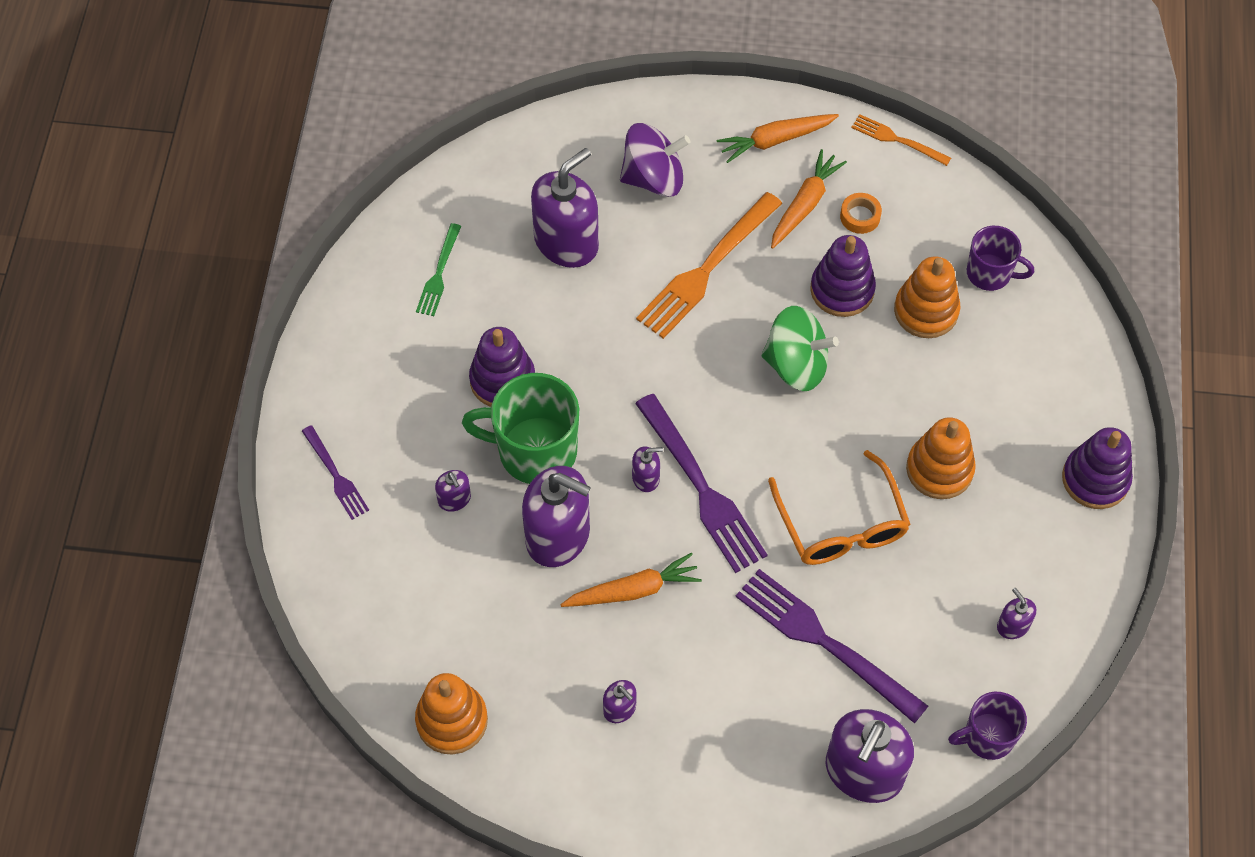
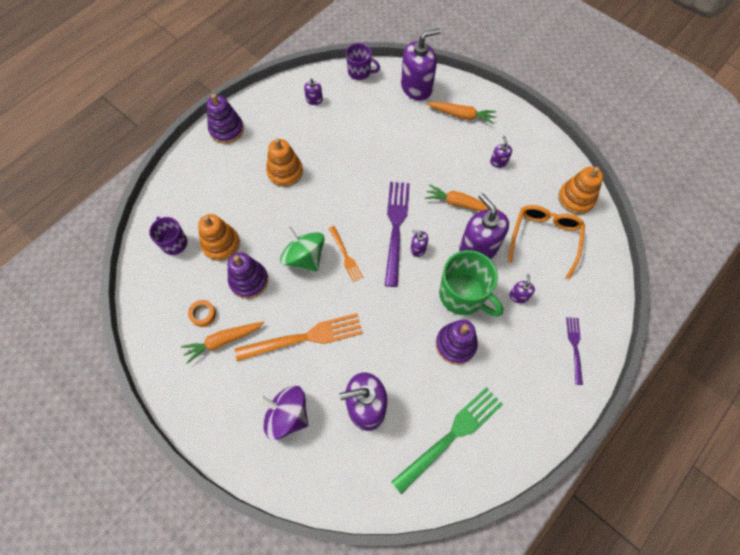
camera: 145 degrees left, 5 degrees up
(439, 274) = (451, 435): green fork -> green fork, size x1.85
(775, 140) = (202, 392): orange carrot -> orange carrot (461, 115)
(823, 642) = (394, 137): purple fork -> none
(841, 524) = (347, 176): orange glasses -> orange glasses (544, 238)
(897, 140) = (142, 346): orange fork -> orange fork (345, 255)

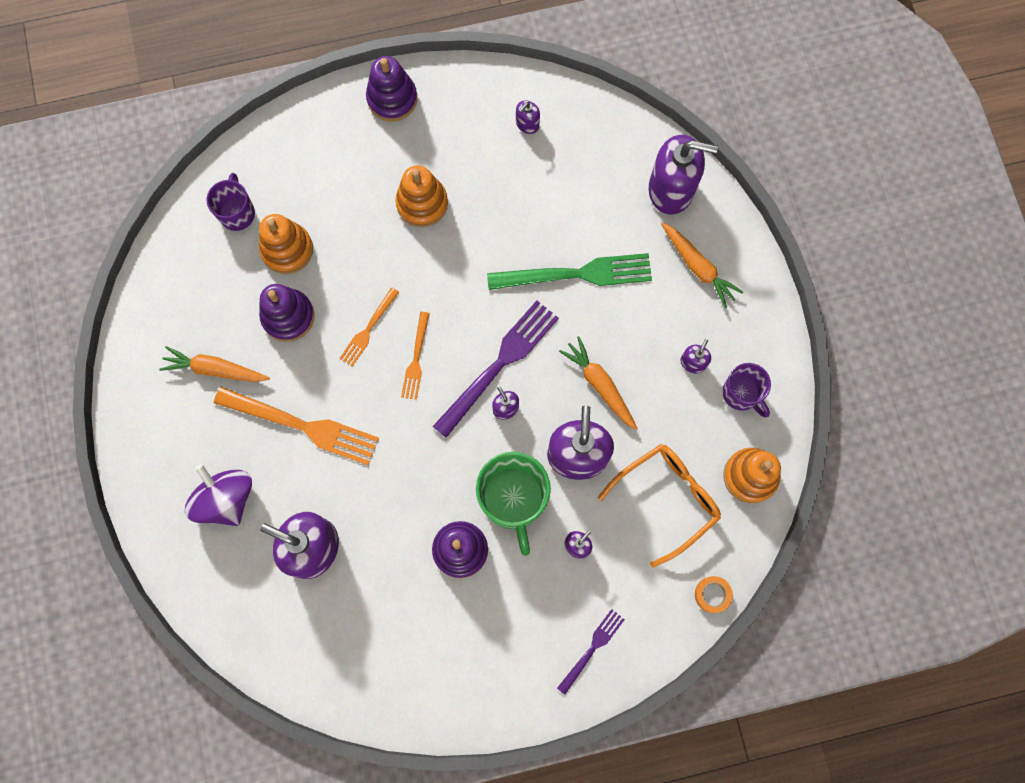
camera: 35 degrees right, 10 degrees up
(203, 314) = (213, 323): orange tape -> orange tape (712, 594)
(304, 257) = (368, 330): green spinning top -> orange fork
(360, 72) = (615, 120): purple mug -> purple mug (741, 394)
(451, 435) = (379, 643): green fork -> green fork (577, 274)

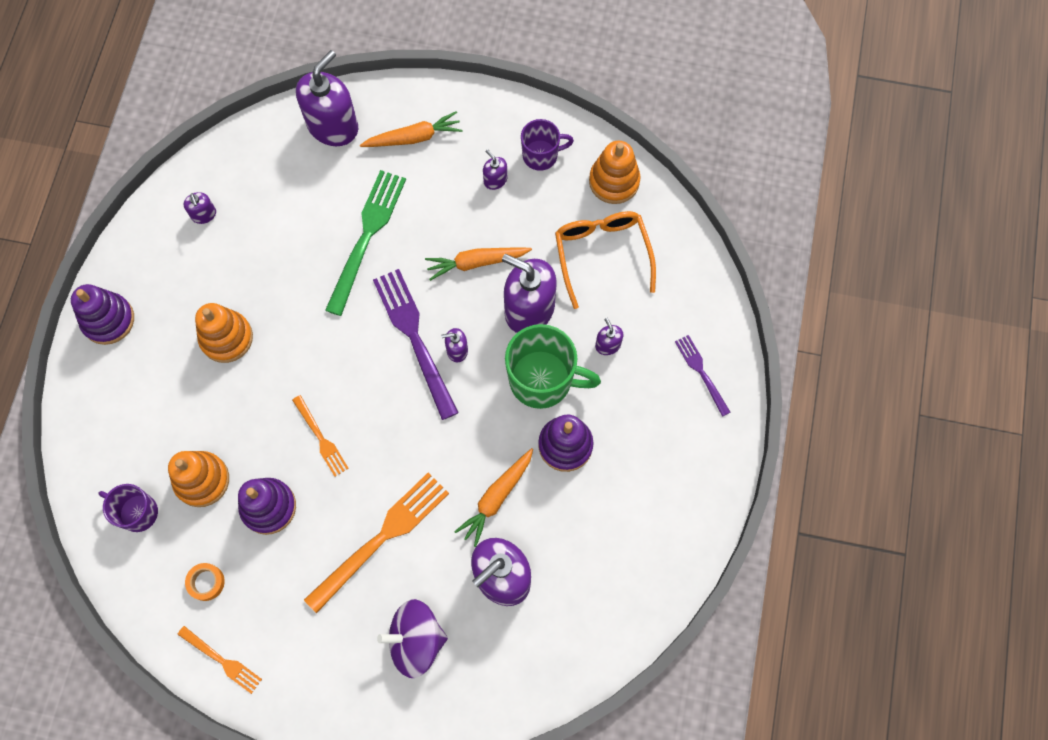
camera: 65 degrees left, 5 degrees down
(215, 369) = (283, 598): orange carrot -> orange carrot (496, 498)
(416, 359) = (372, 408): orange fork -> orange fork (222, 660)
(712, 594) = (698, 256): orange tape -> orange tape (206, 582)

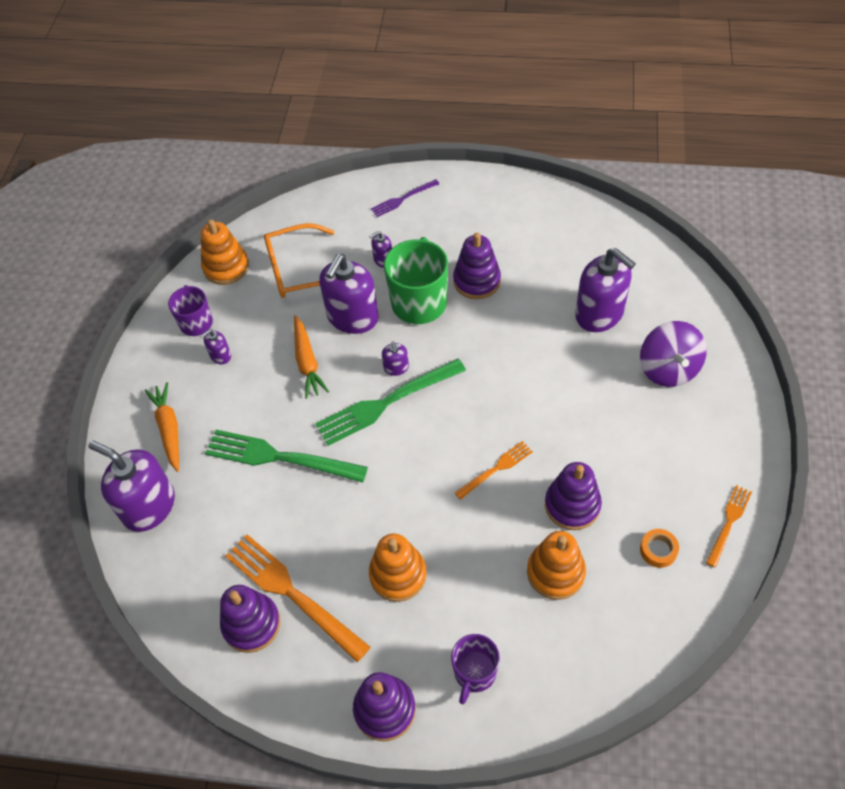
camera: 90 degrees left, 15 degrees down
(137, 512) = (601, 631): purple mug -> purple mug (474, 673)
(204, 214) = (251, 624): purple soap dispenser -> purple stacking toy
(382, 537) = (583, 405): orange fork -> orange fork (291, 593)
(414, 337) = (386, 403): purple fork -> green fork
(496, 498) = (531, 324): orange carrot -> none

